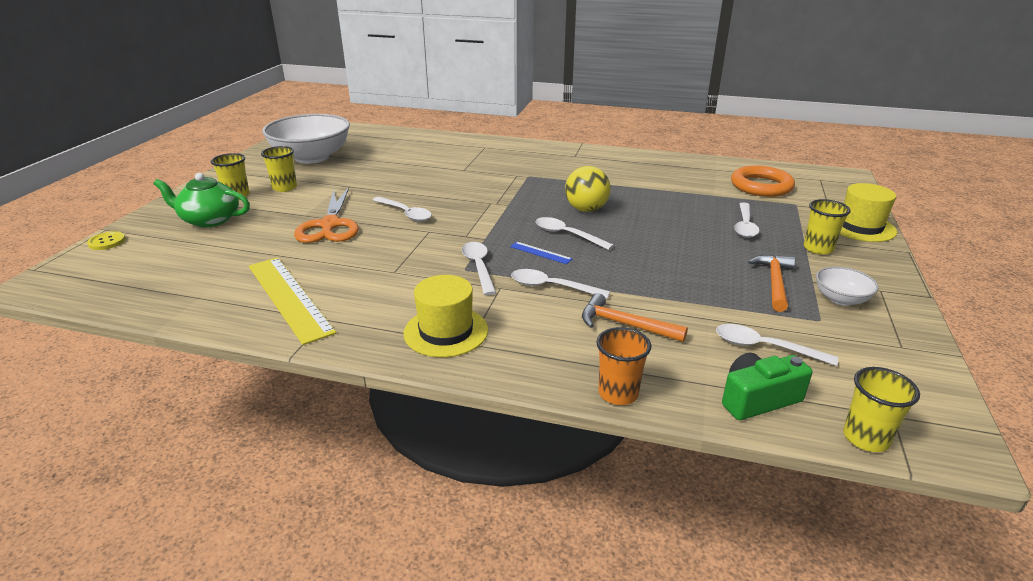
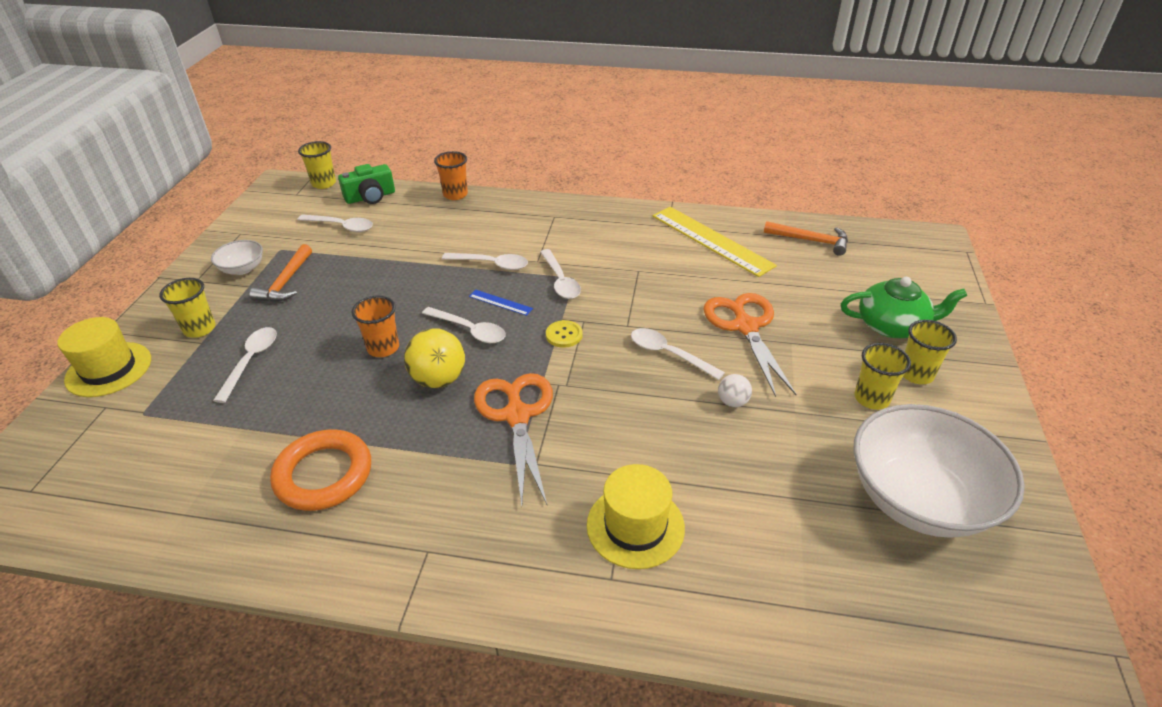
camera: 175 degrees right, 10 degrees up
(107, 242) = (954, 286): yellow button -> yellow button (564, 335)
(378, 190) = (732, 402): none -> white ball
(446, 331) = (572, 223): yellow hat -> yellow hat (635, 526)
(527, 192) = (517, 415): none -> orange scissors
(625, 325) = (437, 236): orange hammer -> orange hammer (811, 240)
(638, 228) = (383, 348): none -> orange cup
(761, 186) = (150, 460): orange ring -> orange ring (323, 474)

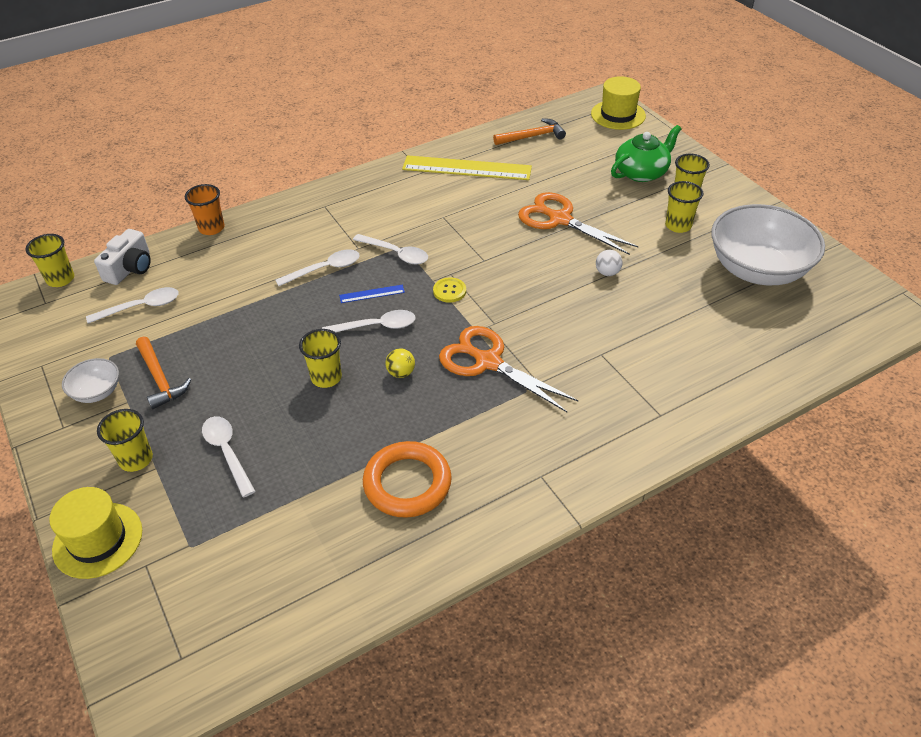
camera: 40 degrees left, 5 degrees up
(370, 197) = (130, 268): green camera -> white camera
(383, 348) = (326, 377): orange cup -> yellow cup
(438, 379) = (401, 373): yellow ball -> yellow ball, size x0.54
(635, 526) = (639, 379): yellow hat -> yellow hat (618, 115)
(668, 354) = (534, 264): white spoon -> none

